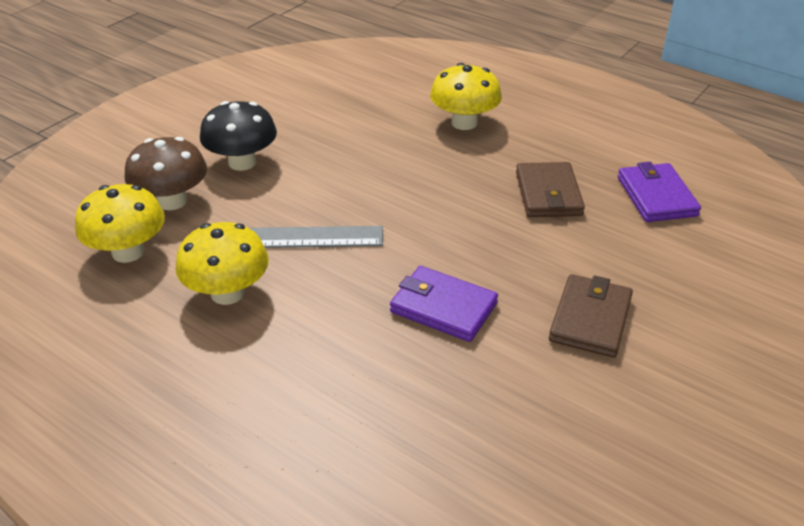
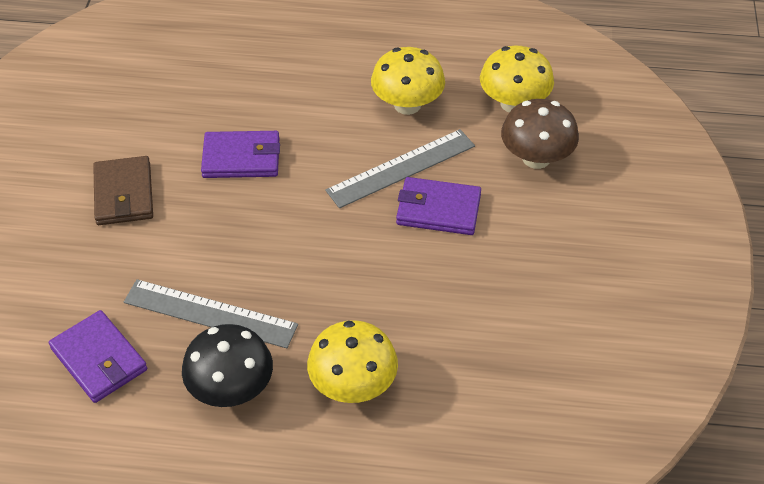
camera: 150 degrees right, 10 degrees up
(242, 162) = (525, 224): black mushroom -> black mushroom (231, 389)
(298, 195) = (438, 209): none -> purple wallet
(548, 194) = (210, 314): brown wallet -> grey ruler

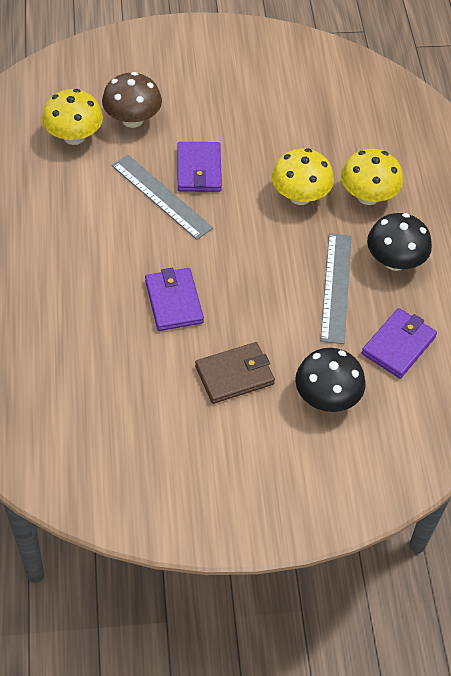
camera: 105 degrees left, 5 degrees up
(59, 270) = (327, 397): none -> black mushroom
(407, 105) = (88, 202): yellow mushroom -> yellow mushroom (300, 196)

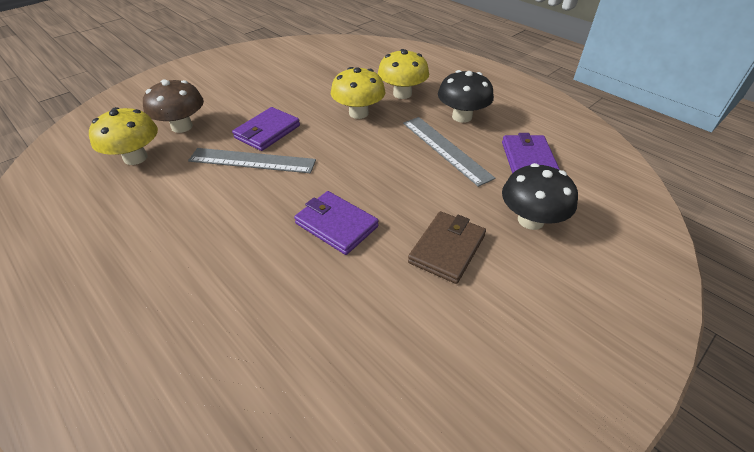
camera: 35 degrees left, 10 degrees down
(199, 170) = (267, 132): purple wallet -> purple wallet turned 75 degrees clockwise

